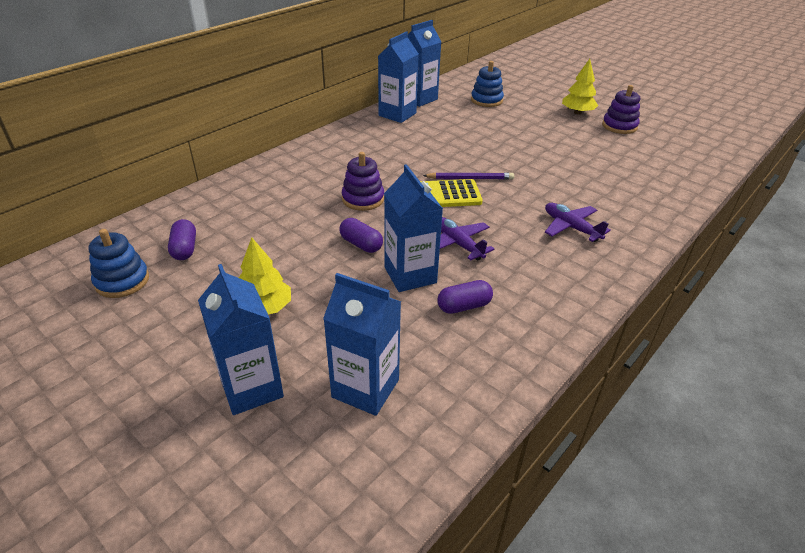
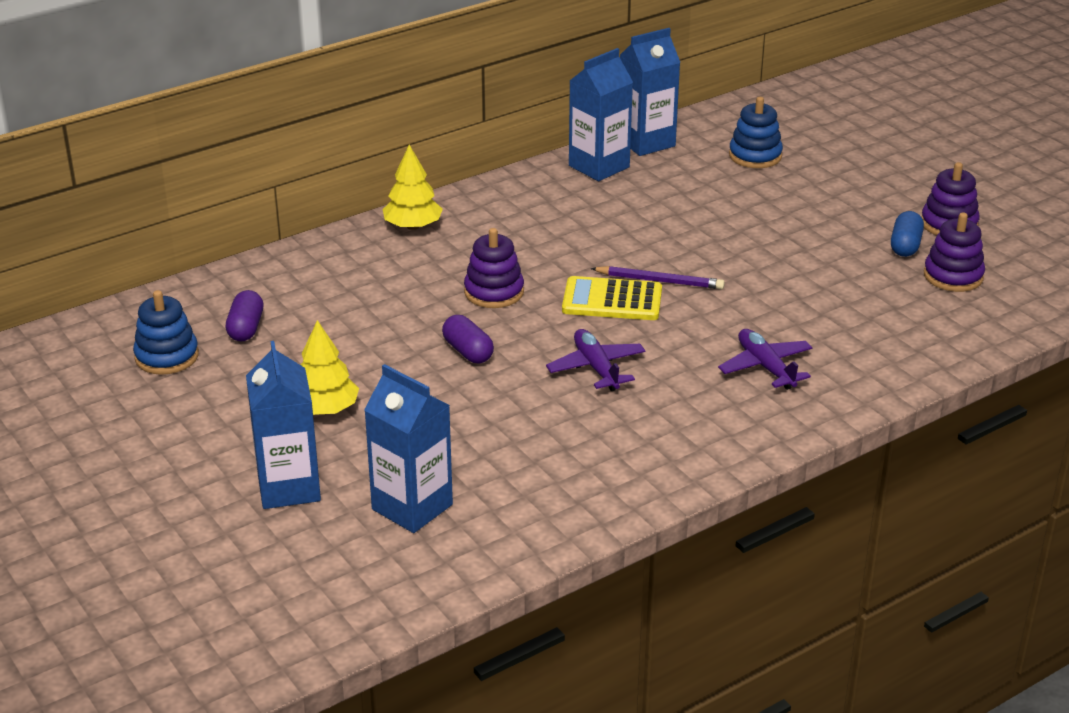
camera: 15 degrees right, 5 degrees down
(410, 275) = (515, 397): blue carton -> none
(464, 306) = (566, 442): purple capsule -> none
(577, 112) = (894, 193): yellow tree -> yellow tree (413, 226)
(604, 141) = (905, 246): none -> blue capsule
(643, 155) = (953, 276): none -> purple stacking toy

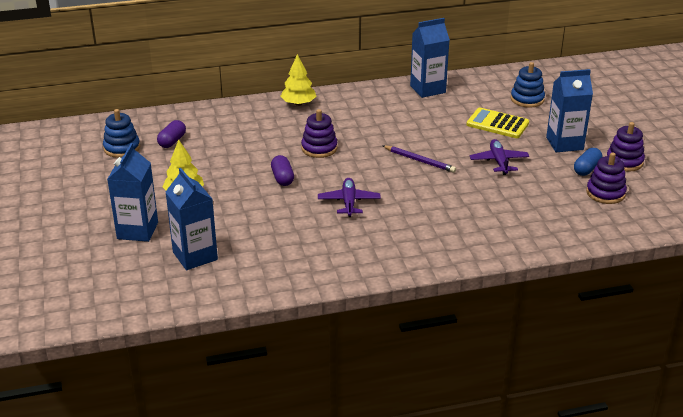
camera: 20 degrees right, 0 degrees up
(612, 300) = (384, 166): yellow calculator -> yellow calculator (497, 124)
(646, 142) = (465, 80): blue carton -> blue carton (564, 143)
(766, 367) = (450, 223): purple plane -> purple plane (499, 162)

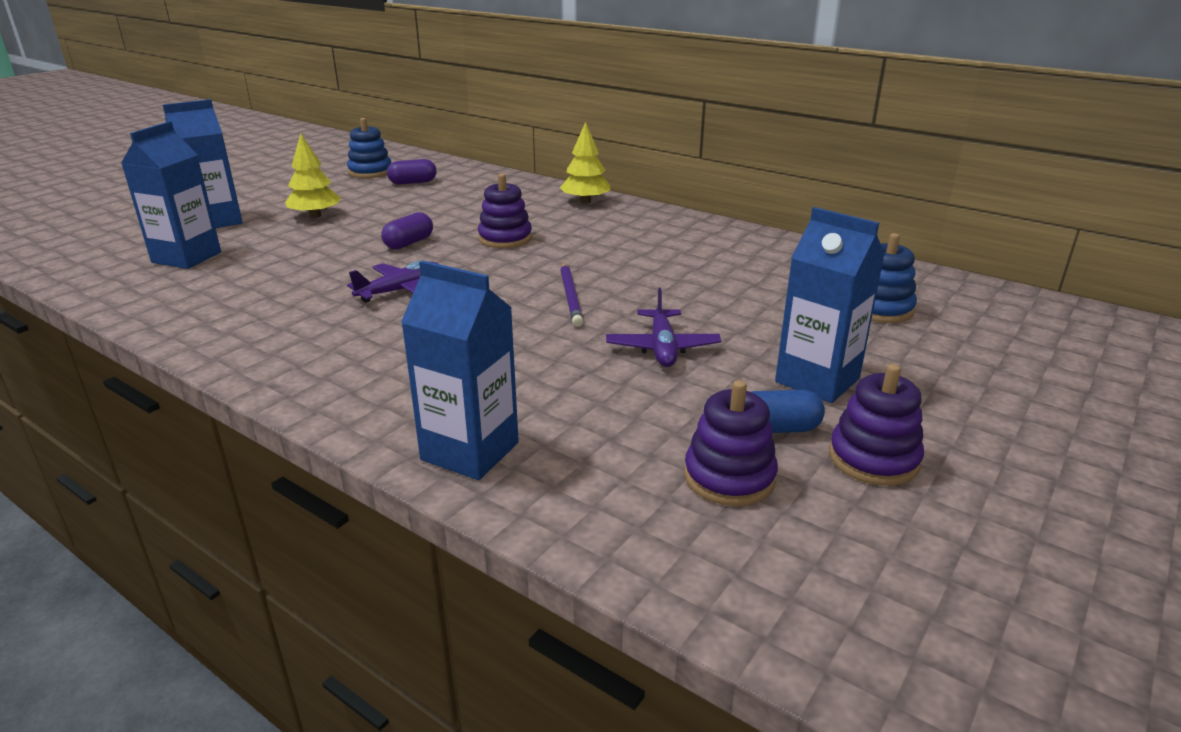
camera: 50 degrees right, 5 degrees down
(427, 89) = (758, 245): blue carton -> blue carton (470, 451)
(497, 124) = (765, 312): yellow calculator -> none
(499, 162) = (662, 347): purple plane -> purple plane turned 135 degrees clockwise

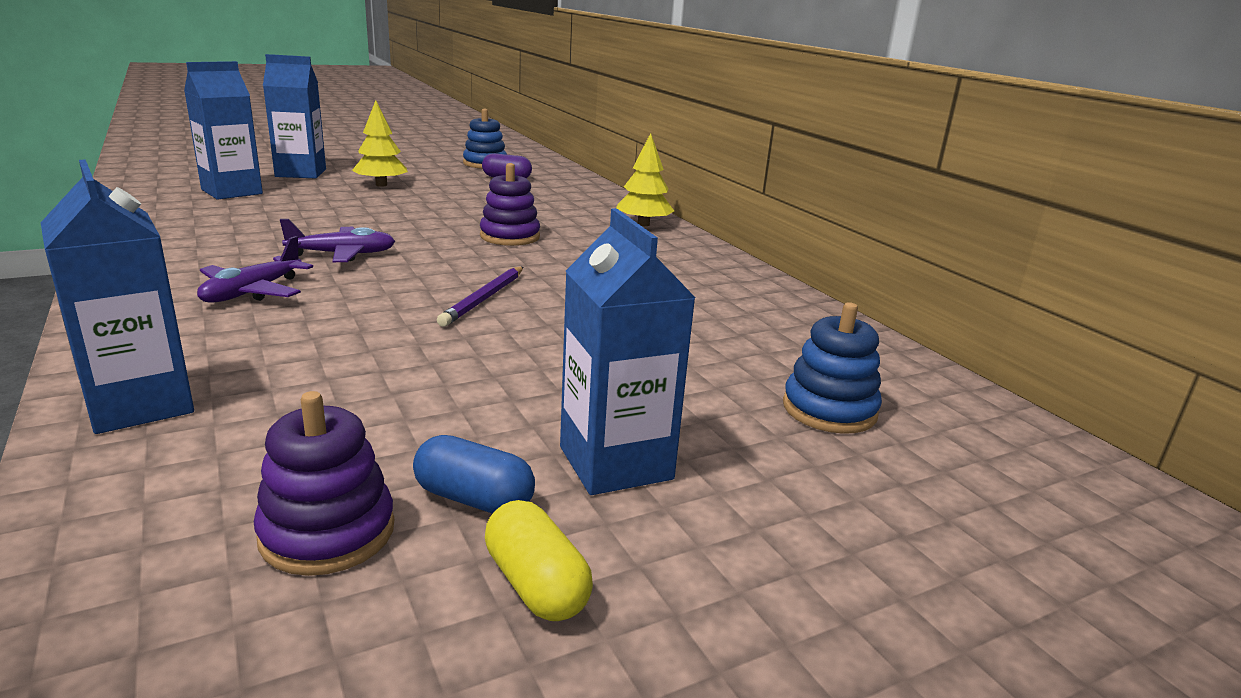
camera: 25 degrees right, 5 degrees down
(409, 243) = (418, 221): purple capsule -> none
(662, 347) = (493, 371): purple plane -> purple plane (253, 292)
(873, 459) = (536, 584): purple stacking toy -> yellow capsule

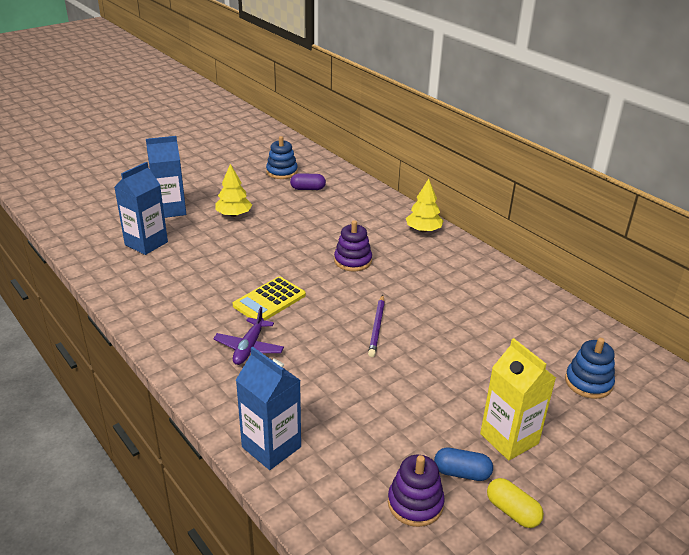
camera: 10 degrees left, 10 degrees up
(342, 254) = (269, 300): purple plane -> yellow calculator
(615, 463) = (509, 438): blue carton -> yellow carton

